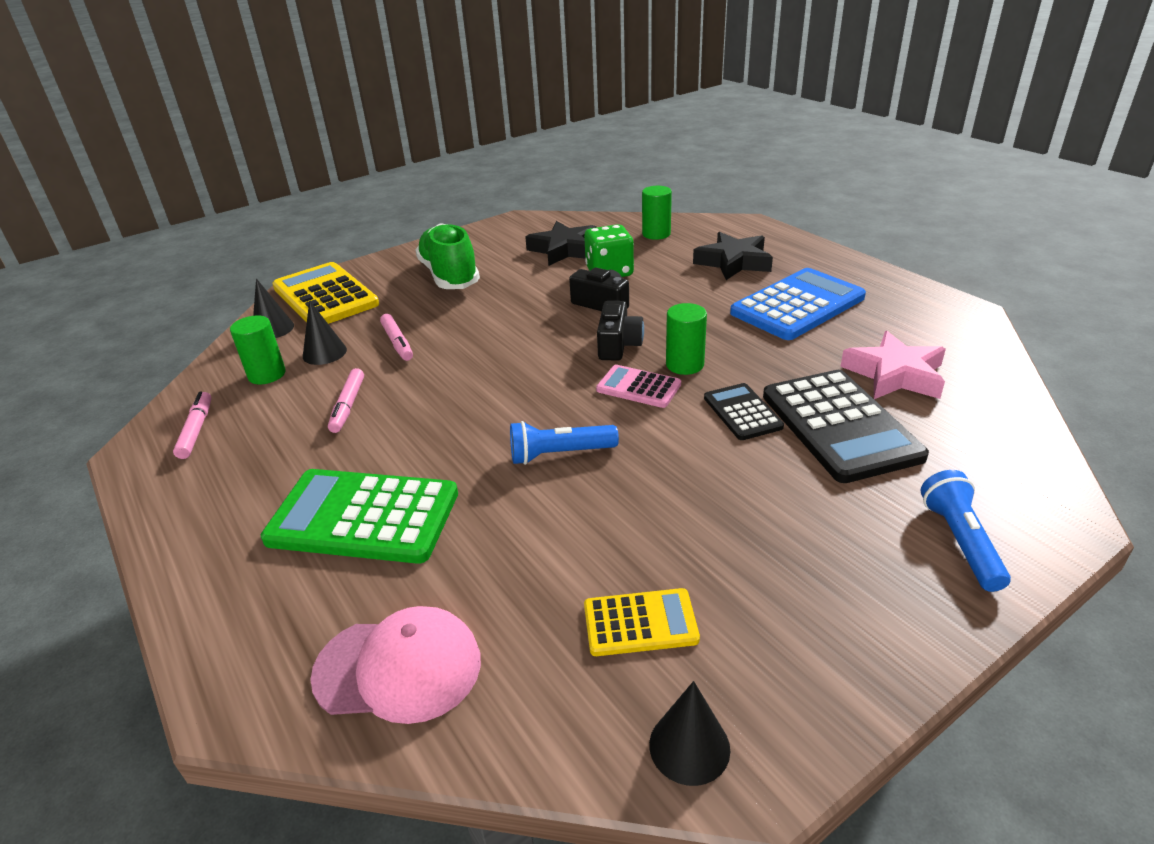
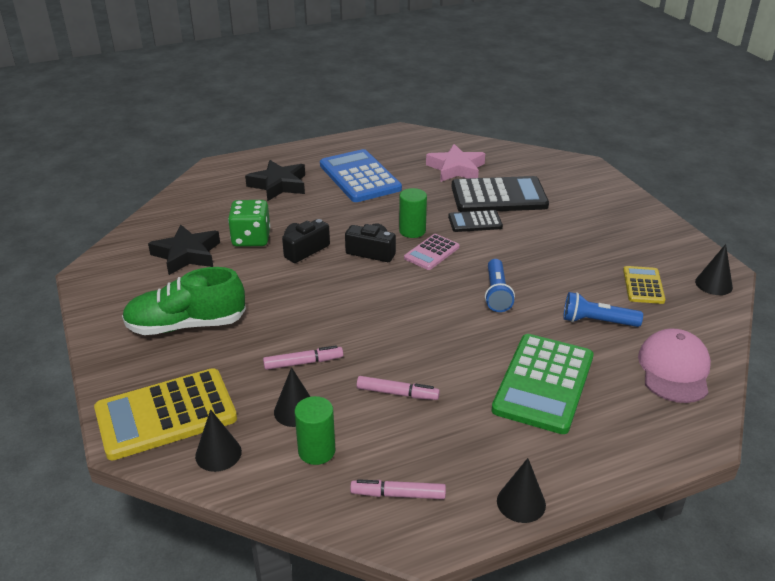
camera: 80 degrees left, 0 degrees up
(159, 516) = (521, 502): none -> black cone
(656, 234) = (198, 206): green cylinder -> none
(960, 541) = (595, 191): blue flashlight -> blue flashlight (597, 321)

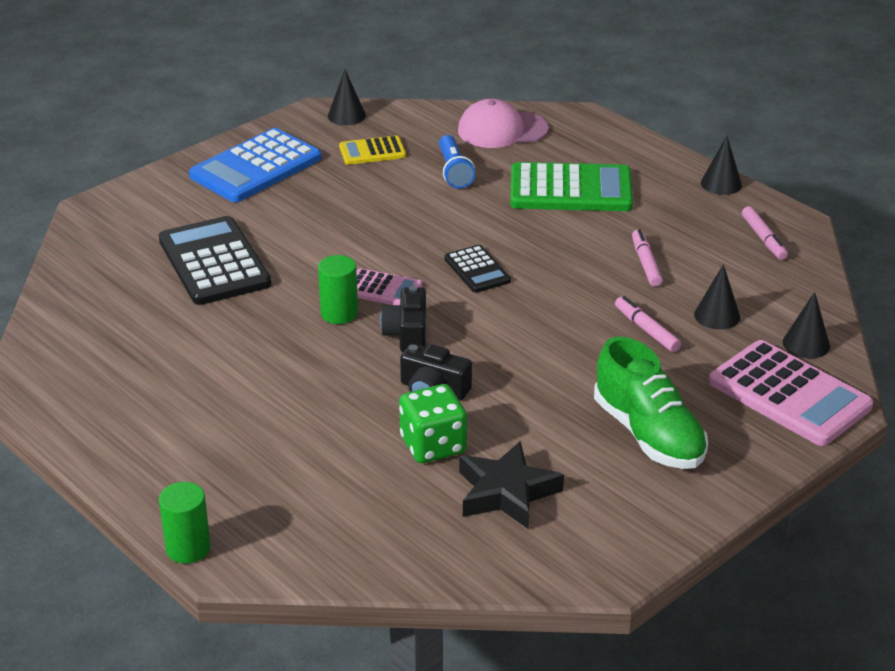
camera: 110 degrees left, 0 degrees up
(166, 414) = (789, 394): yellow calculator -> pink calculator
(279, 185) = (265, 468): black star -> none
(316, 451) = (754, 290): green cylinder -> green cylinder (188, 548)
(360, 177) = (205, 392): blue calculator -> blue calculator (256, 167)
(456, 169) = (144, 309): pink star -> none
(475, 222) = (292, 270): black calculator -> black calculator (477, 270)
(496, 293) = (442, 233): blue flashlight -> none

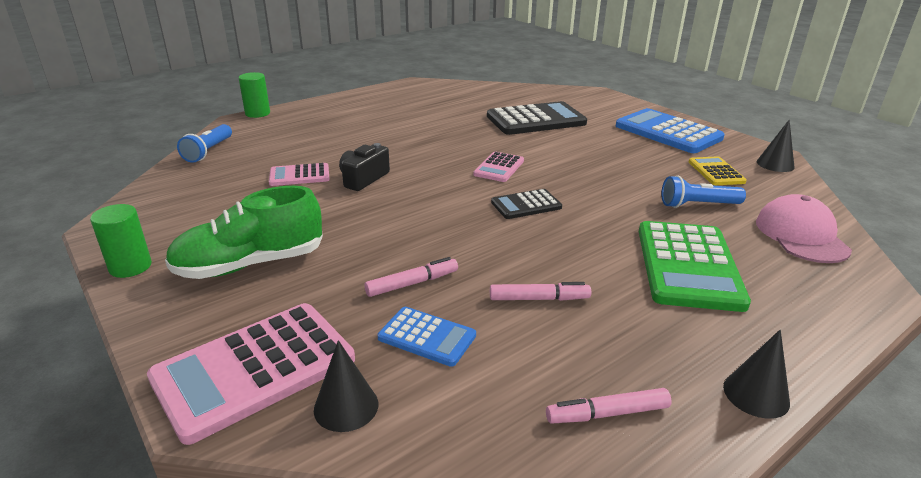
camera: 95 degrees right, 5 degrees down
(339, 313) = (469, 153): green cylinder -> green cylinder (130, 267)
(363, 557) = (208, 151): none -> blue flashlight
(407, 334) = (437, 173): black camera -> none
(433, 445) = (299, 175): green dice -> pink calculator
(506, 492) = (228, 197): black star -> none
(717, 315) = (427, 337): black cone -> blue calculator

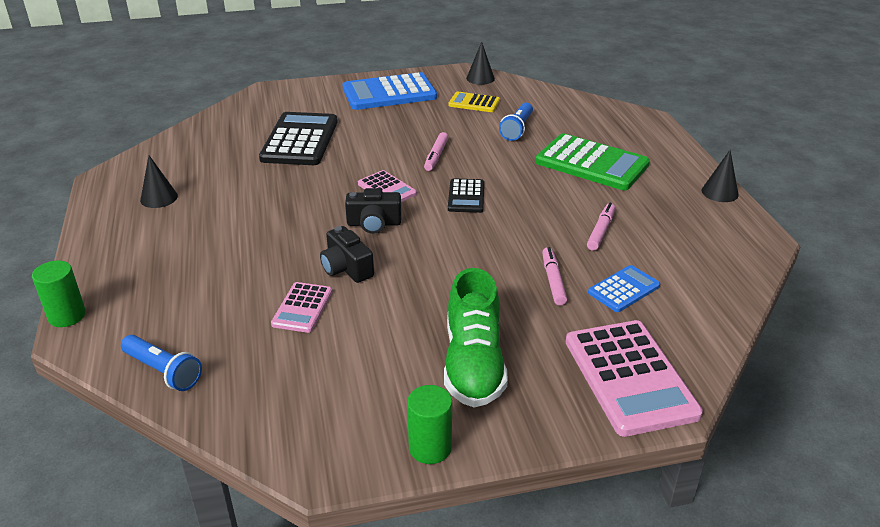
camera: 65 degrees left, 5 degrees up
(346, 406) = (684, 339): black cone -> black cone (159, 198)
(438, 175) = (374, 223): none -> black camera
(607, 413) = (720, 243): pink marker -> pink marker (436, 156)
(801, 235) = (579, 112): pink cap -> none

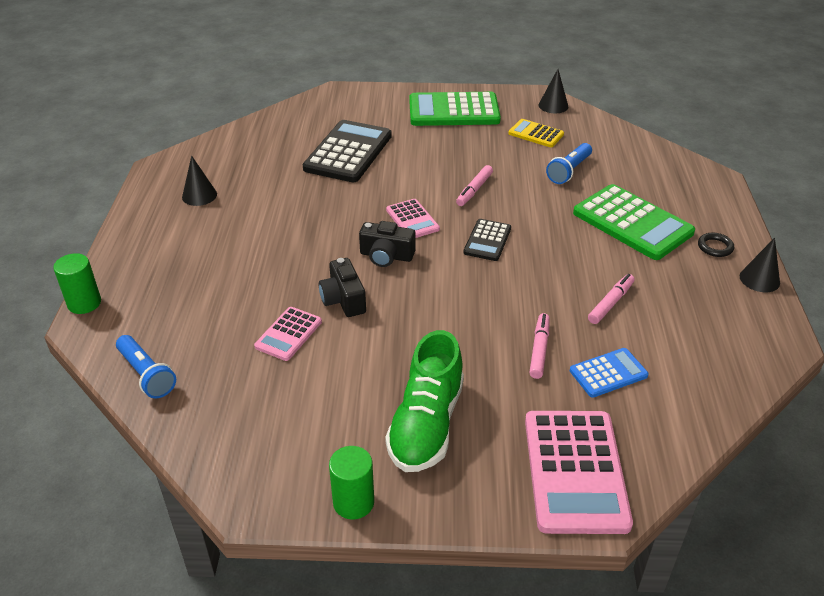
camera: 15 degrees right, 5 degrees up
(389, 93) = (454, 111): blue calculator -> green calculator
(671, 172) = (715, 247): none -> black ring

